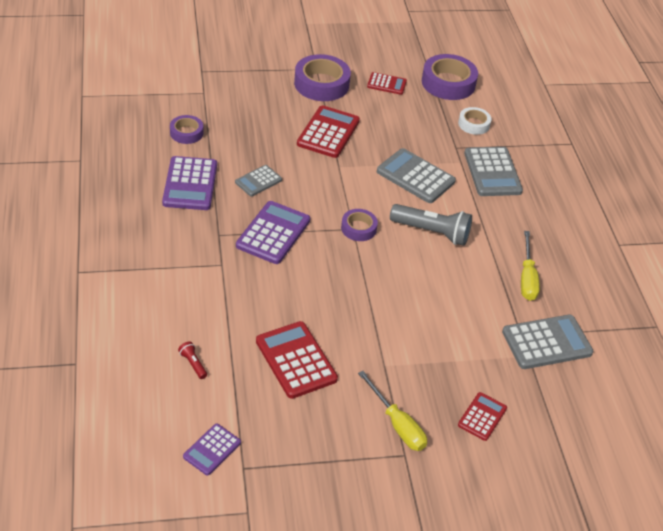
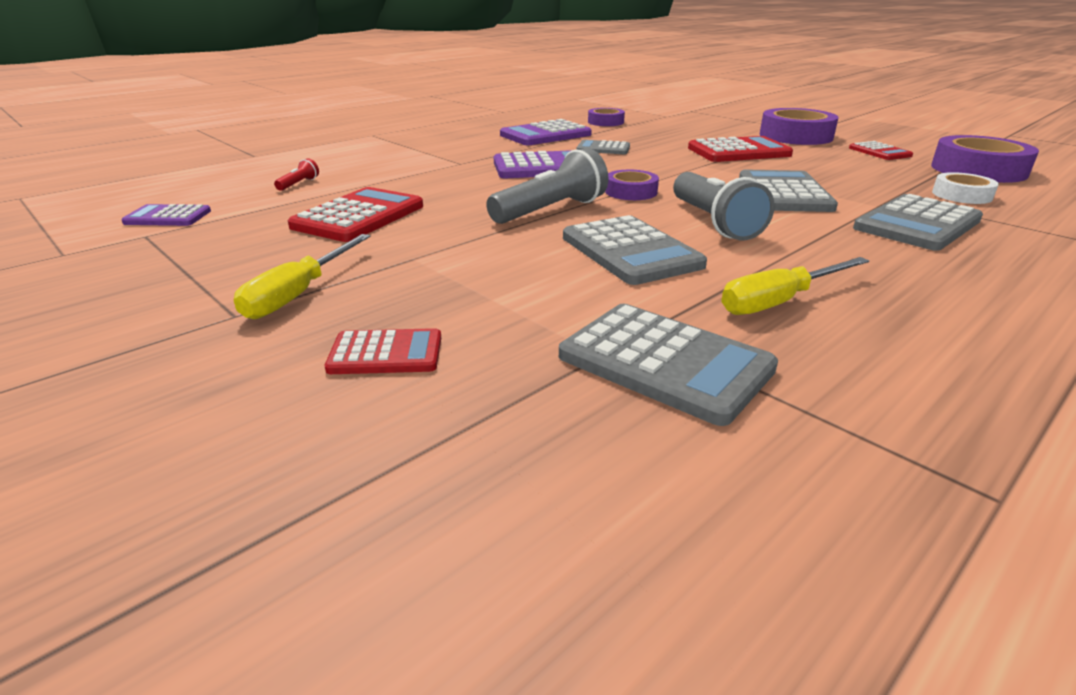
camera: 60 degrees right, 15 degrees down
(360, 278) = (551, 210): none -> grey flashlight
(442, 285) = (630, 251): none -> grey calculator

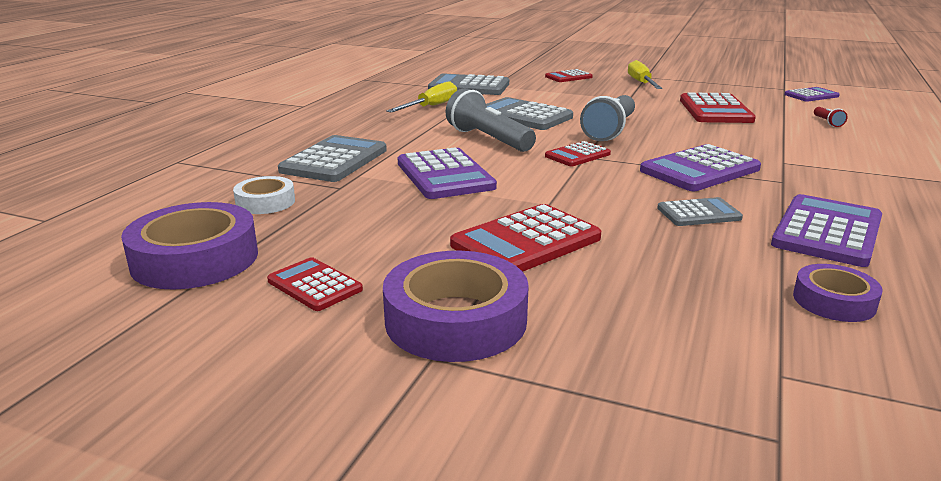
camera: 155 degrees right, 5 degrees down
(631, 192) = (577, 155): purple tape -> red calculator
(784, 193) = (445, 175): grey calculator -> purple calculator

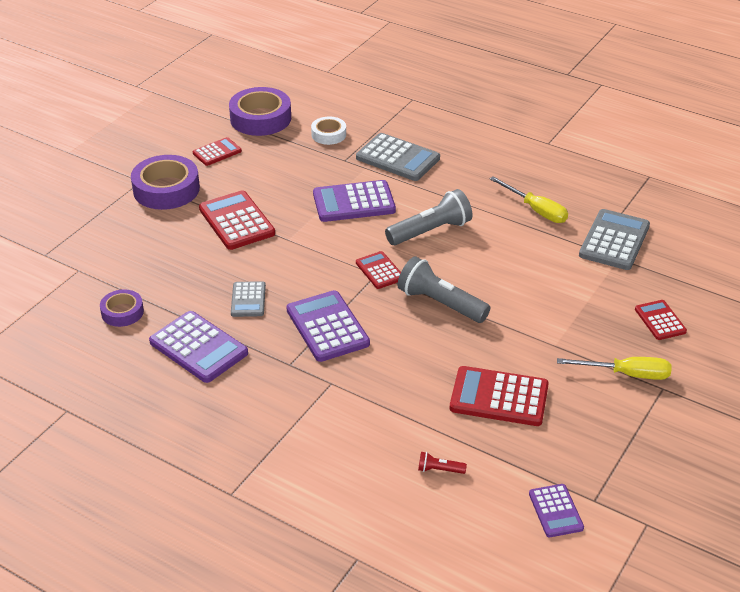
camera: 100 degrees right, 15 degrees up
(523, 116) = (497, 260): grey calculator -> none

